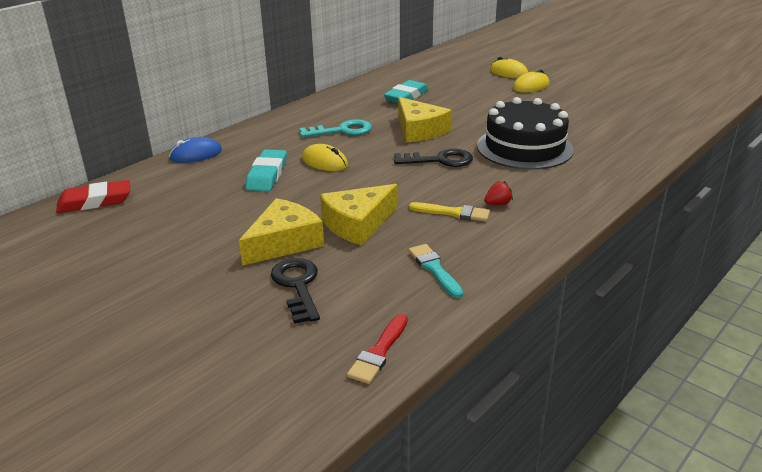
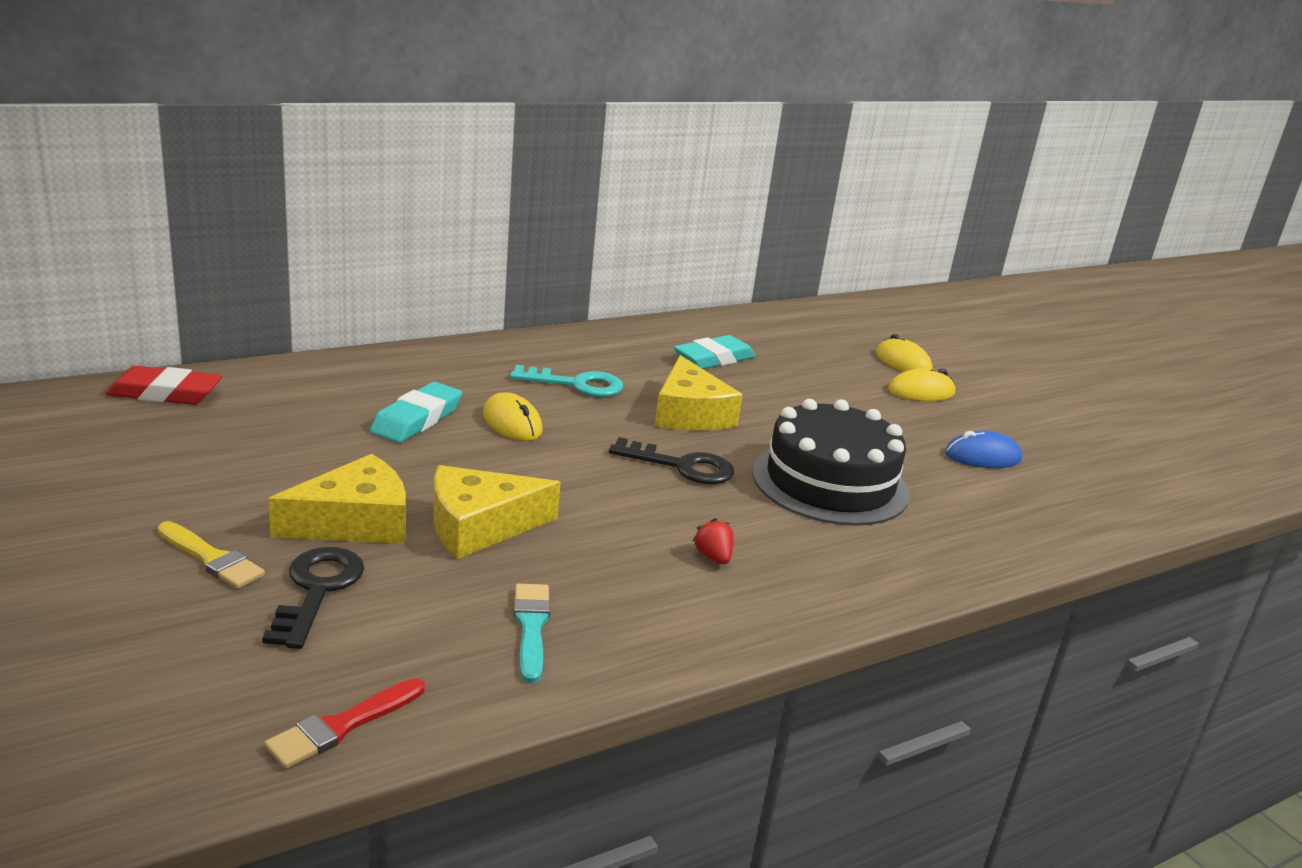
camera: 15 degrees right, 5 degrees down
(196, 154) = (348, 365): blue mouse -> blue mouse (982, 456)
(453, 213) = (633, 551): yellow brush -> yellow brush (212, 558)
(498, 204) = (713, 557): red strawberry -> red strawberry turned 105 degrees counterclockwise

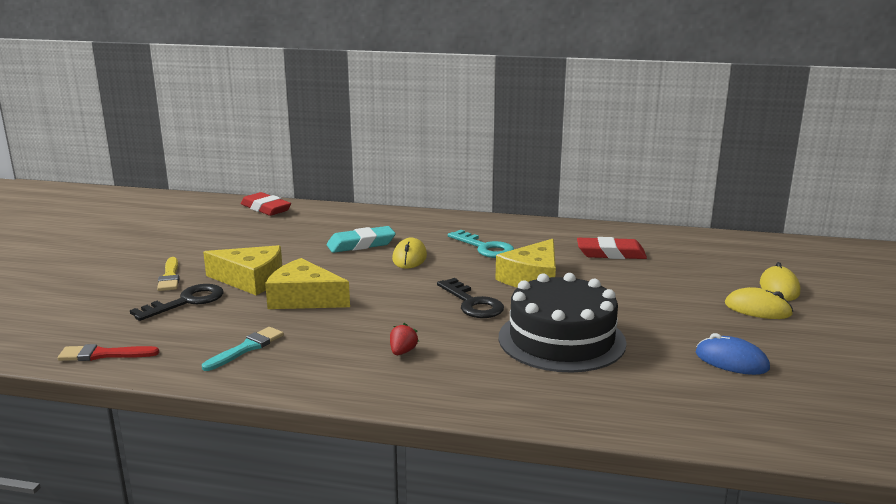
camera: 45 degrees right, 5 degrees down
(714, 359) = (611, 254): turquoise eraser -> red eraser

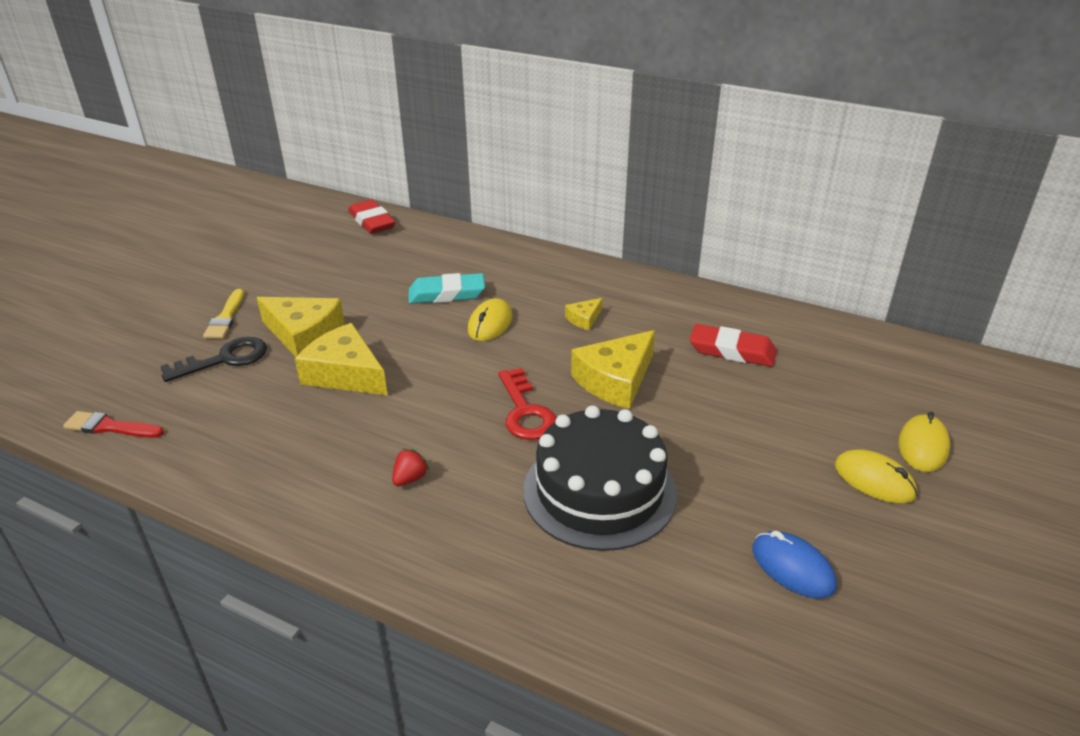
camera: 15 degrees right, 15 degrees up
(246, 348) = (251, 442): turquoise brush -> none
(472, 303) = (525, 411): black key -> red key
(485, 248) = (584, 319): turquoise key -> yellow cheese

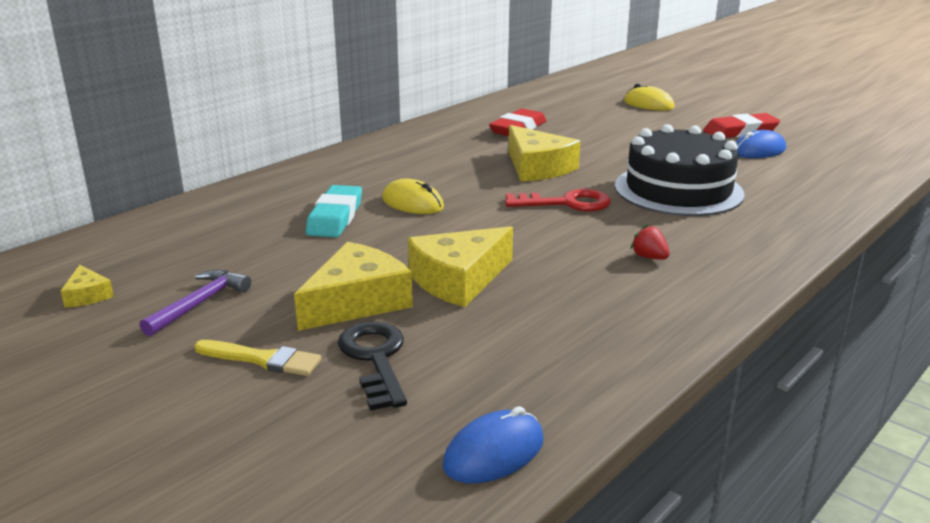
camera: 75 degrees left, 10 degrees down
(110, 427) = (494, 453): red brush -> blue mouse
(296, 277) = (199, 304): none -> purple hammer
(372, 221) = (101, 246): red eraser -> red eraser (740, 132)
(584, 319) = (435, 166): yellow cheese -> yellow cheese (87, 295)
(874, 480) = (679, 120): yellow mouse -> none

